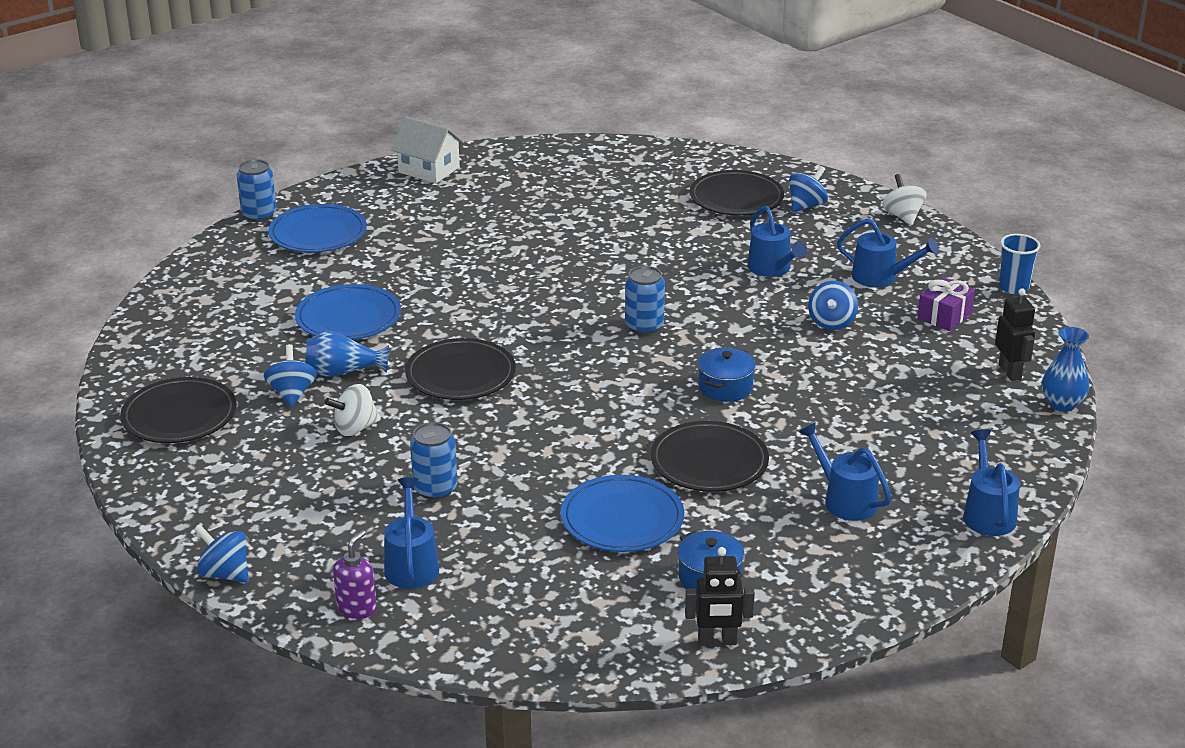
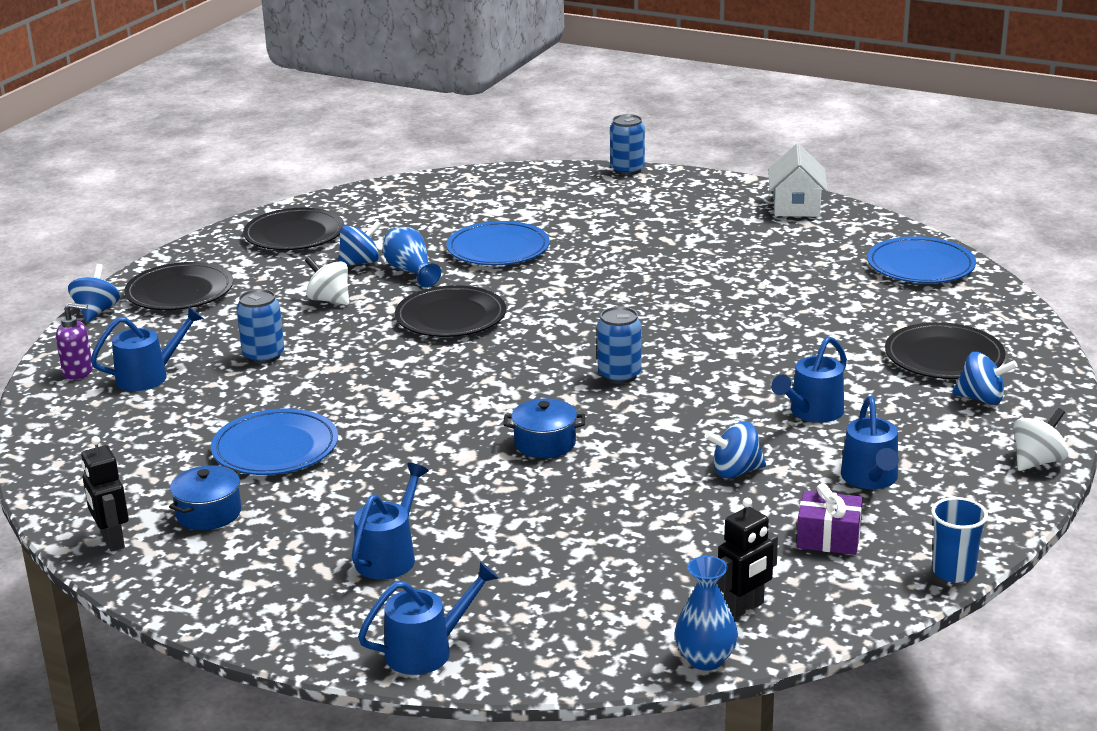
camera: 65 degrees right, 5 degrees down
(318, 233) = (624, 198): blue plate -> blue plate (920, 266)
(709, 462) = (402, 467): black plate -> black plate (180, 292)

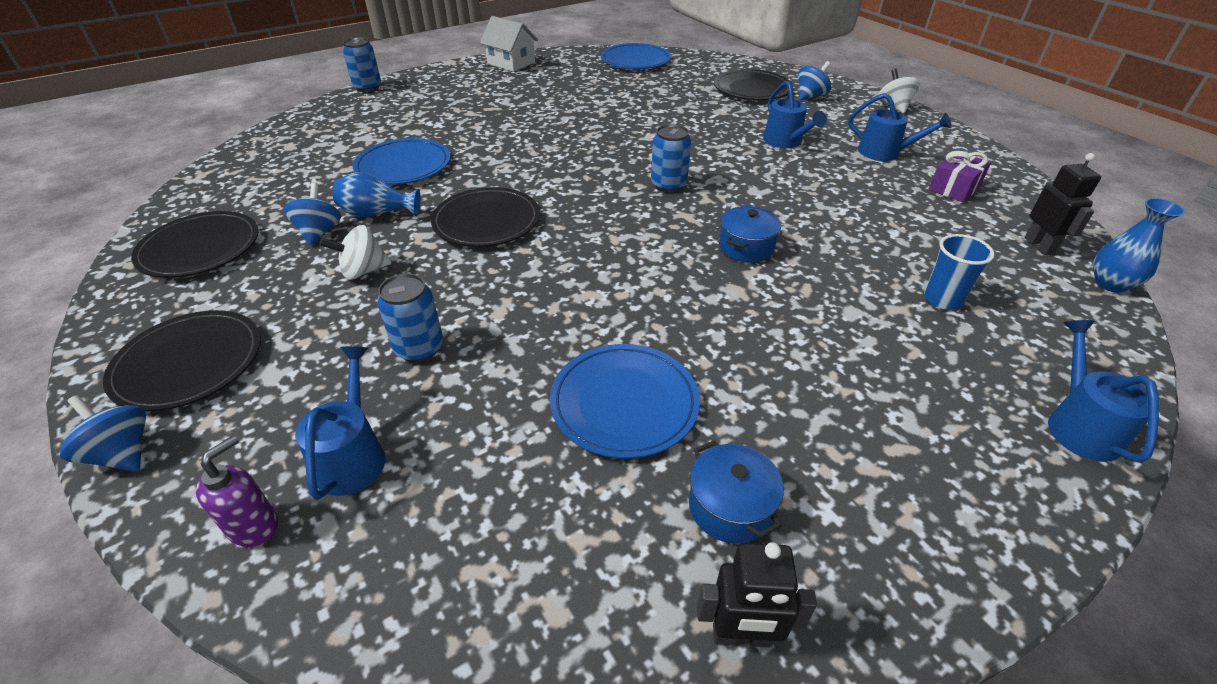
camera: 60 degrees left, 15 degrees up
(390, 556) = (893, 393): blue watering can -> none
(736, 471) = (846, 189): blue spinning top -> none
(953, 572) = (1012, 166): blue cup -> blue cup (942, 299)

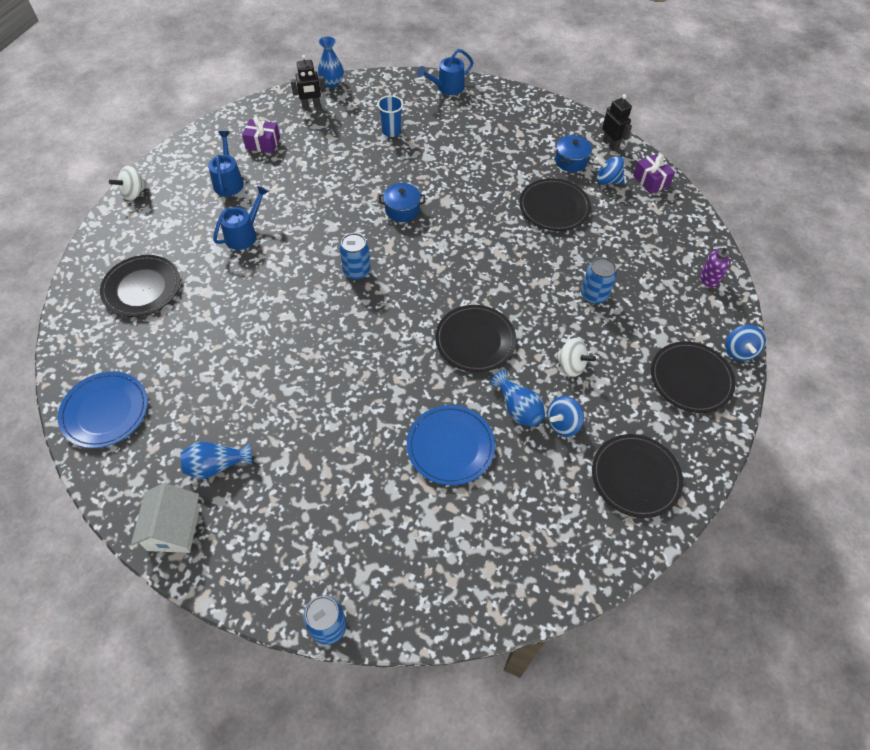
camera: 125 degrees left, 15 degrees up
(353, 455) = (659, 274): blue watering can -> none
(537, 82) = (216, 465): none -> blue vase
(560, 634) = (651, 180): none -> purple gift
(624, 403) = (554, 207): blue plate -> black plate
(810, 96) = (138, 245): blue spinning top -> blue spinning top (607, 180)
(1039, 246) = (311, 106): black robot -> black robot turned 150 degrees counterclockwise

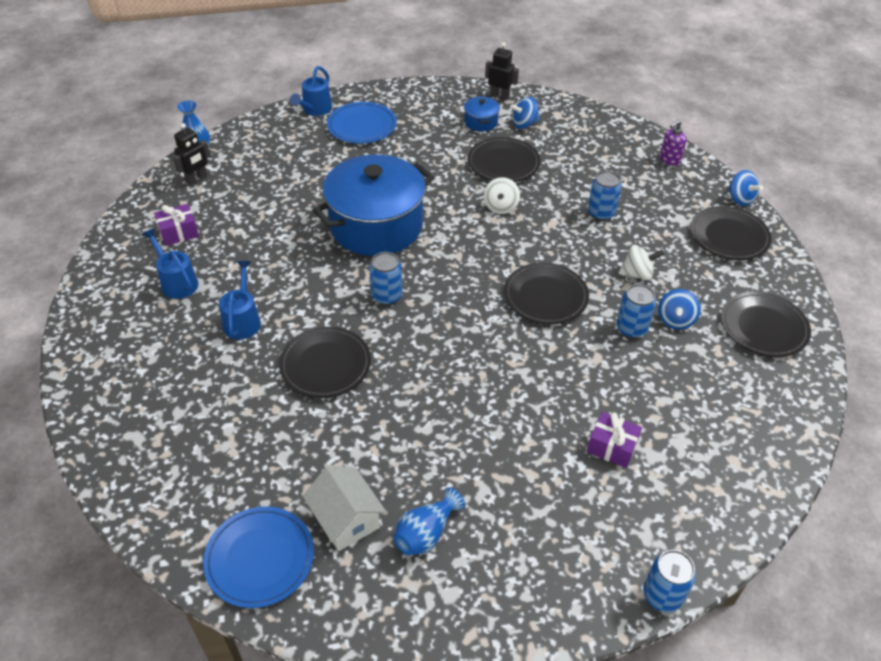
camera: 35 degrees left, 10 degrees down
(134, 193) = (78, 343): white spinning top -> white spinning top (500, 207)
(142, 288) = (181, 424): black plate -> black plate (325, 365)
(174, 528) = (442, 615): white house -> white house (346, 519)
(391, 131) = (299, 166): blue cup -> none
(402, 210) = (376, 225): blue pot -> blue pot, size x2.44
(450, 446) = (610, 389): blue plate -> blue plate (362, 126)
(518, 408) = (631, 328): blue vase -> blue can
(651, 180) = (557, 109): purple gift -> purple gift (612, 447)

